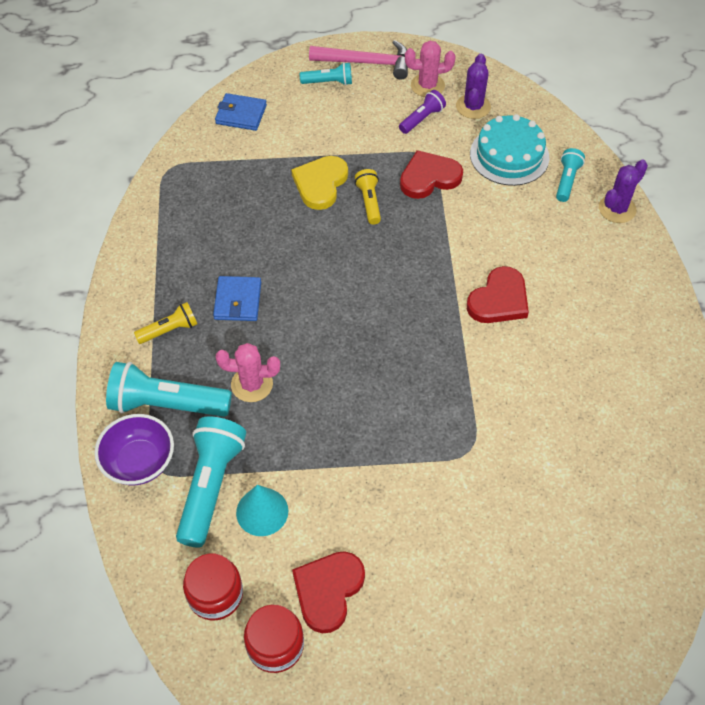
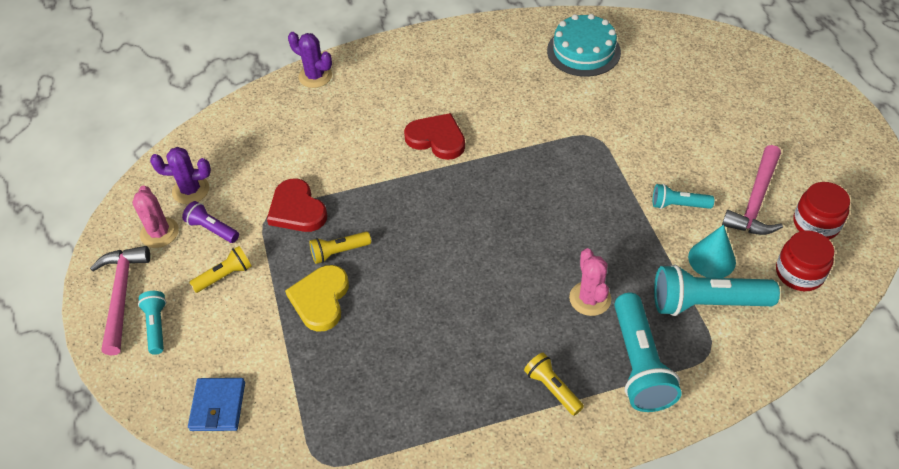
camera: 100 degrees left, 5 degrees down
(139, 462) = (710, 368): purple bowl -> none
(238, 301) = (496, 336): blue wallet -> none
(320, 184) = (320, 299): yellow heart -> yellow heart turned 90 degrees clockwise
(328, 590) = (755, 201): red heart -> pink hammer
(366, 124) = (225, 276): none -> yellow flashlight
(509, 155) = (258, 154): turquoise cake -> turquoise cake (583, 51)
(567, 181) = (286, 111): turquoise flashlight -> turquoise flashlight (678, 205)

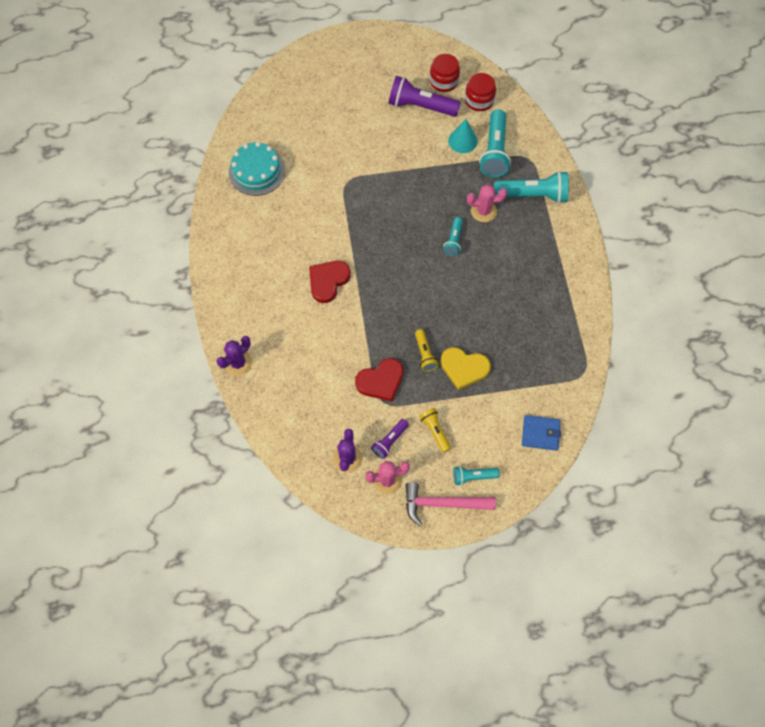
camera: 85 degrees left, 15 degrees up
(552, 388) = (545, 242): yellow flashlight -> none
(678, 205) = (417, 147): turquoise flashlight -> turquoise flashlight (453, 241)
(755, 201) = (420, 106): pink hammer -> purple flashlight

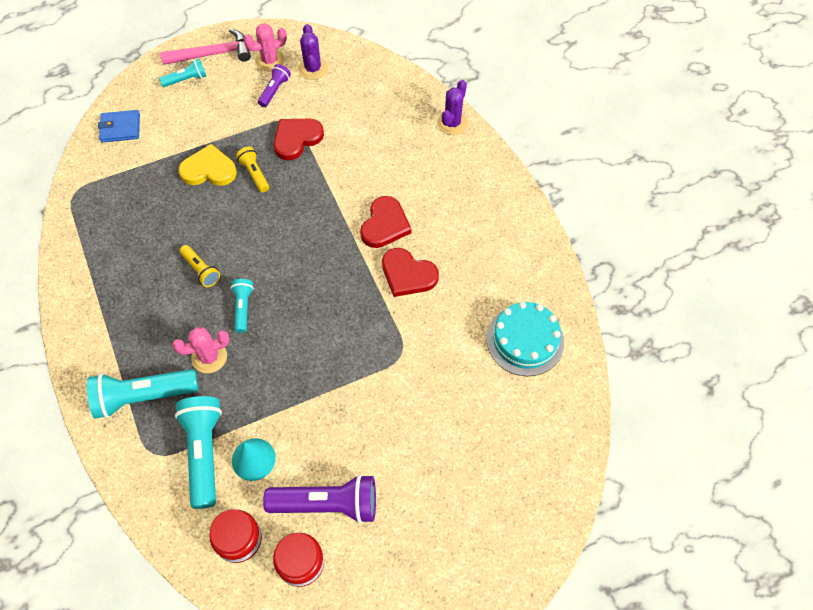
camera: 165 degrees right, 5 degrees down
(323, 237) = (408, 274): none -> red heart
(435, 431) = (230, 108): yellow flashlight -> yellow flashlight (201, 270)

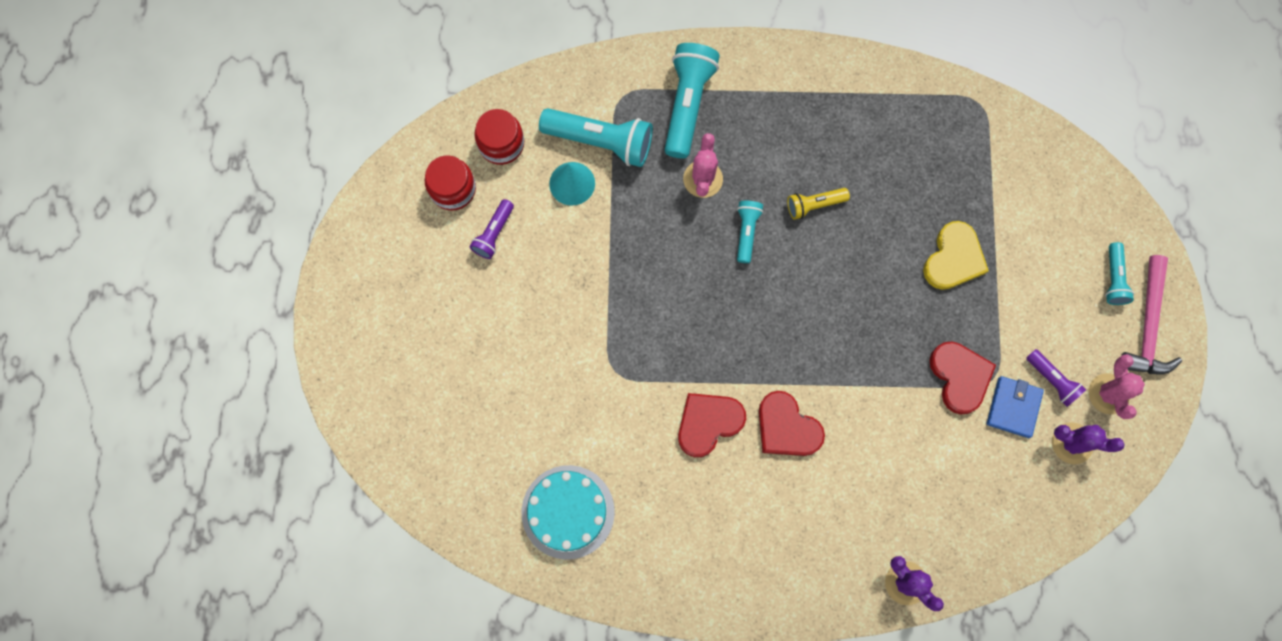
camera: 115 degrees right, 15 degrees up
(120, 128) = (1061, 179): blue wallet -> blue wallet (1013, 407)
(243, 307) = (746, 232): turquoise flashlight -> turquoise flashlight turned 105 degrees counterclockwise
(254, 174) = (926, 308): yellow flashlight -> none
(328, 504) = (494, 233): purple flashlight -> purple flashlight, size x0.54

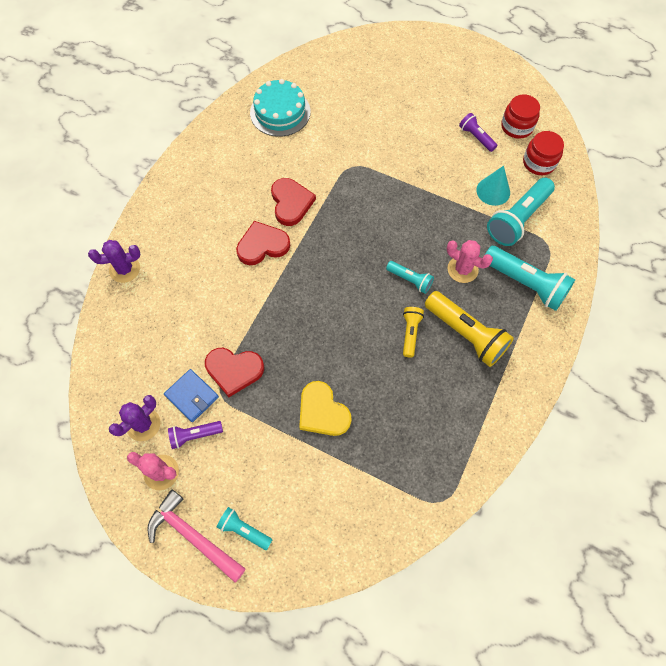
camera: 115 degrees right, 10 degrees down
(785, 145) = (466, 334): none -> yellow flashlight

